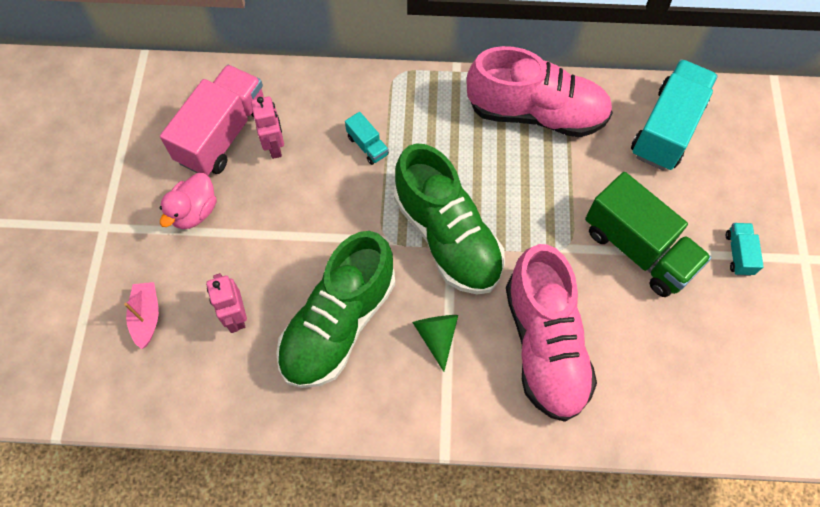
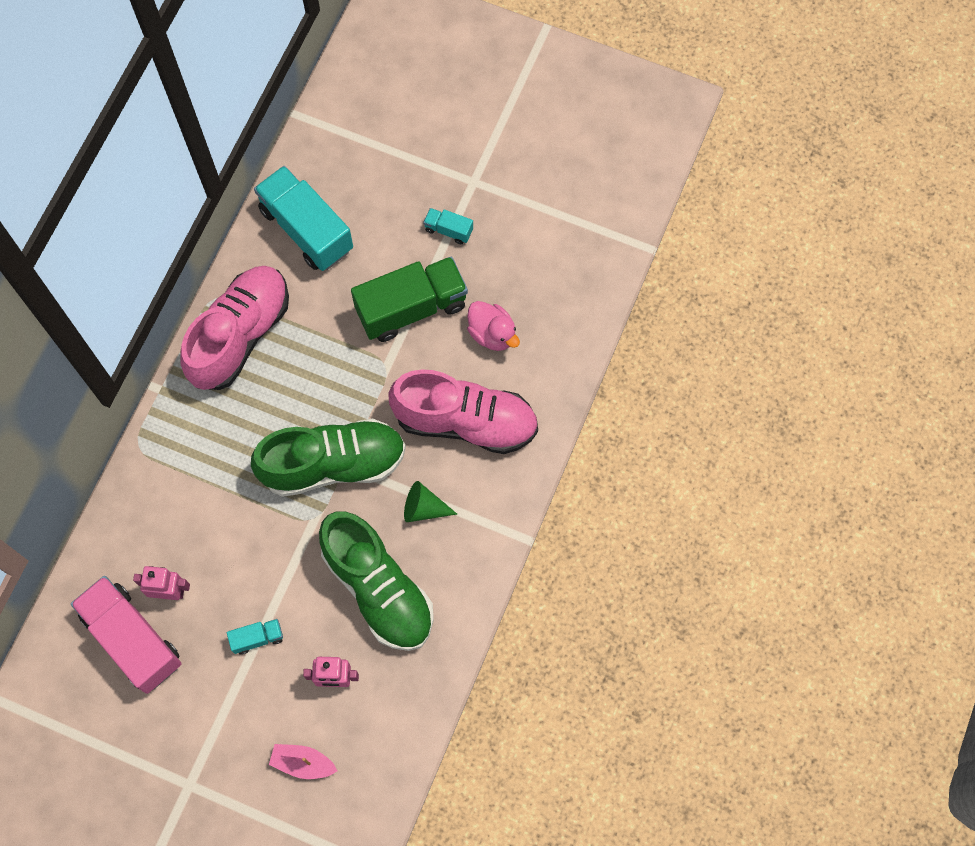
camera: 70 degrees left, 5 degrees up
(194, 212) = (210, 690): pink duck -> pink duck (492, 334)
(367, 146) = (207, 503): turquoise truck -> turquoise truck (257, 638)

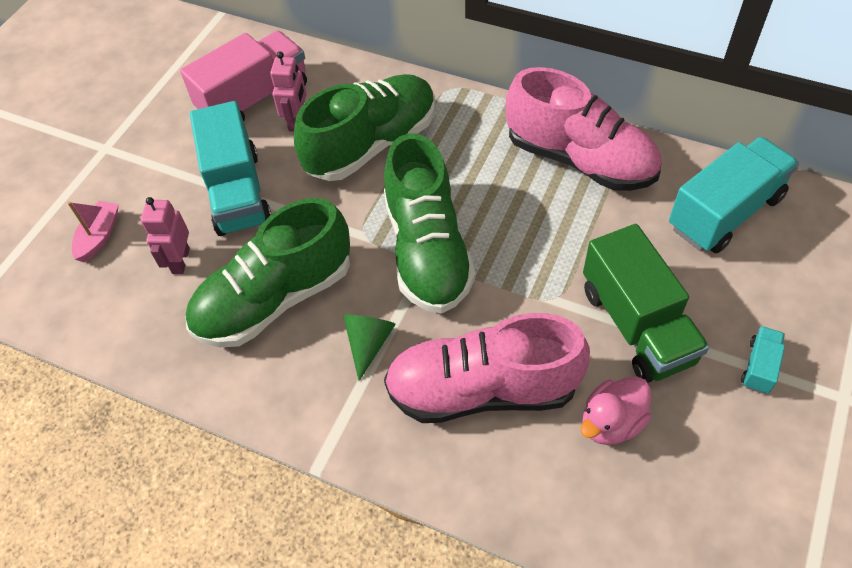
camera: 95 degrees right, 15 degrees down
(206, 517) = (371, 144): none -> green shoe
(257, 638) = (237, 192): turquoise truck -> turquoise truck, size x2.25
(465, 421) = (482, 389): pink shoe -> pink shoe turned 75 degrees clockwise

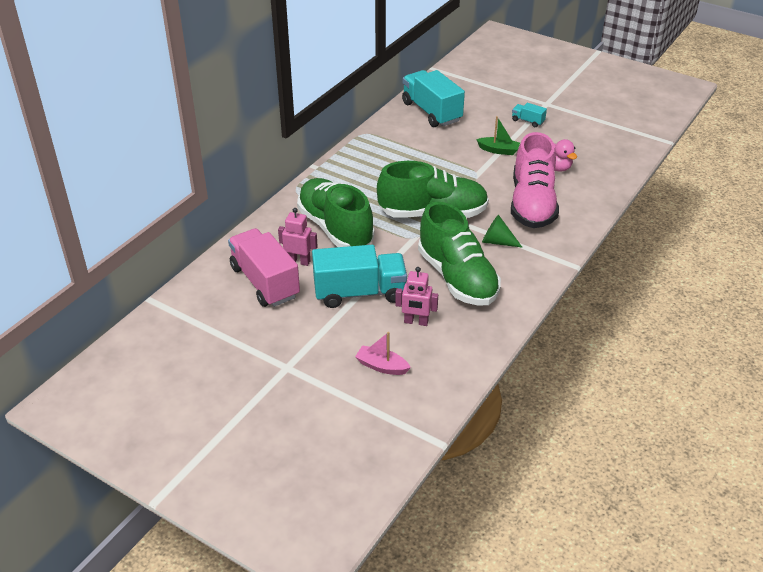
camera: 85 degrees left, 15 degrees down
(579, 159) = (378, 150): pink shoe -> none
(636, 325) = (498, 150): green truck -> green boat

